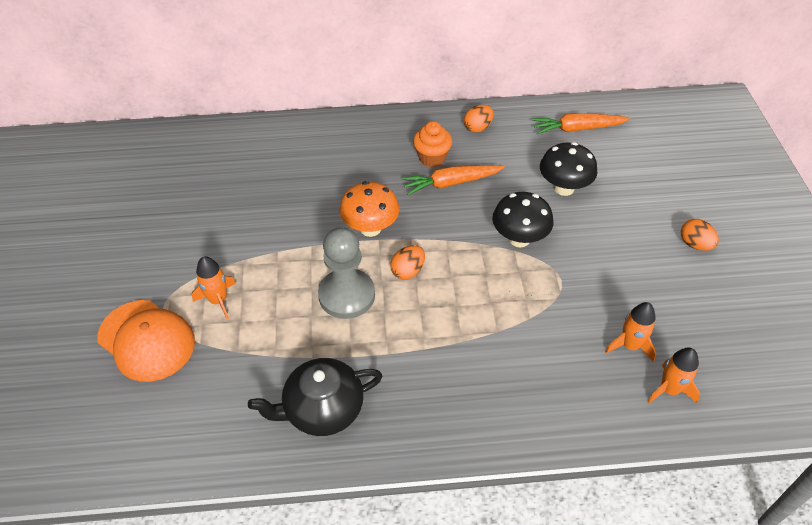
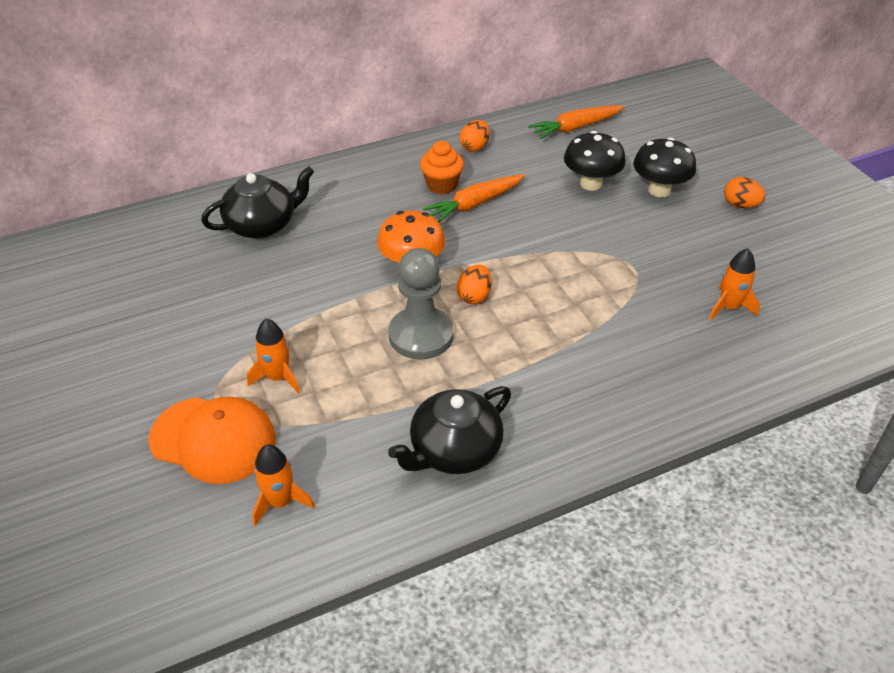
camera: 20 degrees left, 5 degrees down
(270, 160) = (262, 225): none -> black teapot
(519, 239) = (572, 239): black mushroom -> black mushroom (659, 190)
(669, 389) = (784, 336): orange rocket -> orange rocket (280, 502)

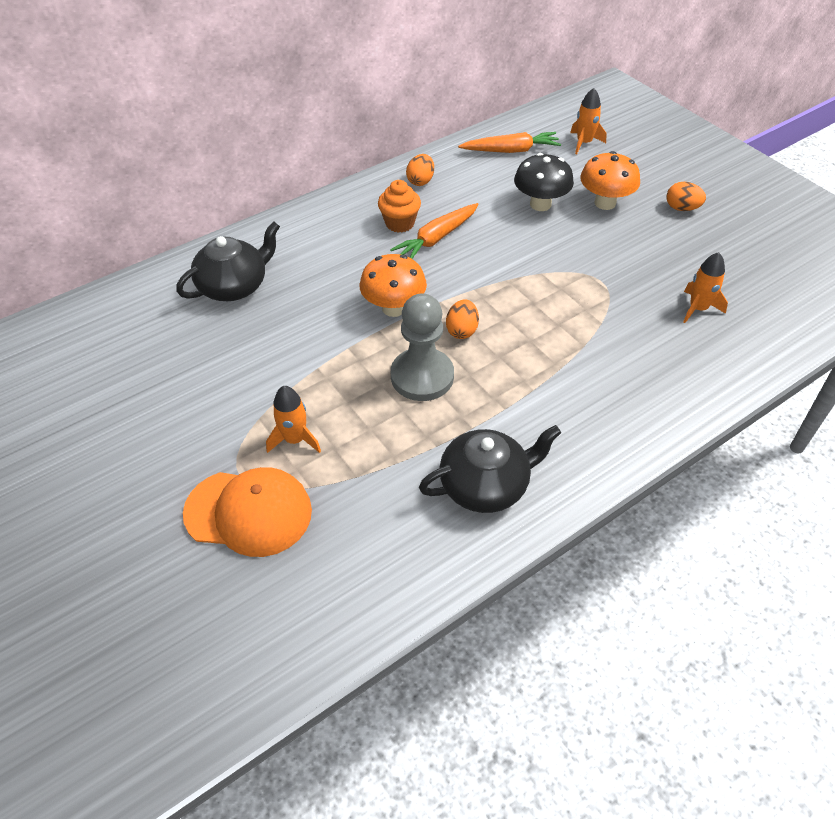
camera: 10 degrees left, 5 degrees up
(280, 502) = (333, 564): orange rocket -> orange rocket (584, 143)
(454, 450) = (485, 485): black teapot -> black teapot turned 150 degrees counterclockwise
(575, 128) = (511, 150): orange carrot -> orange carrot turned 150 degrees counterclockwise
(659, 190) = (605, 203): black mushroom -> orange mushroom

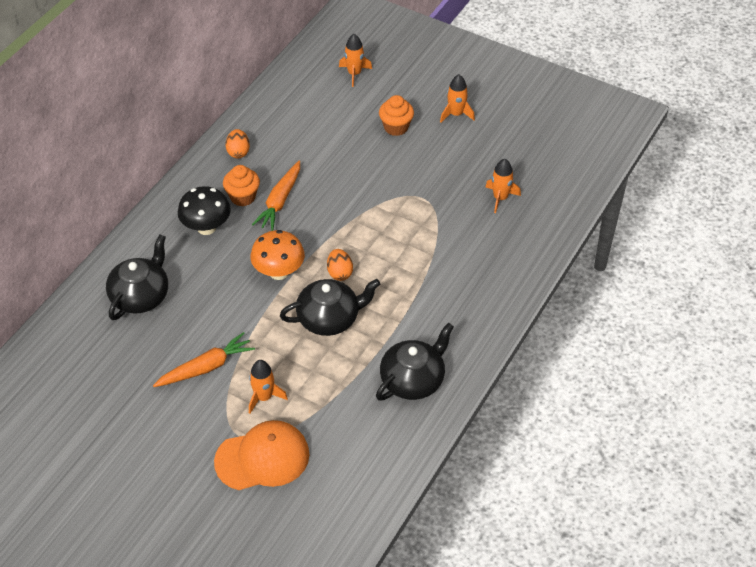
camera: 25 degrees left, 0 degrees up
(422, 376) = (329, 319): grey pawn -> black teapot
(511, 150) = (298, 99): orange carrot -> orange carrot (206, 367)
(540, 204) = (346, 144): black mushroom -> black mushroom (206, 227)
(605, 203) = (396, 127): orange mushroom -> orange cupcake
(682, 208) = (456, 114): orange egg -> orange rocket

